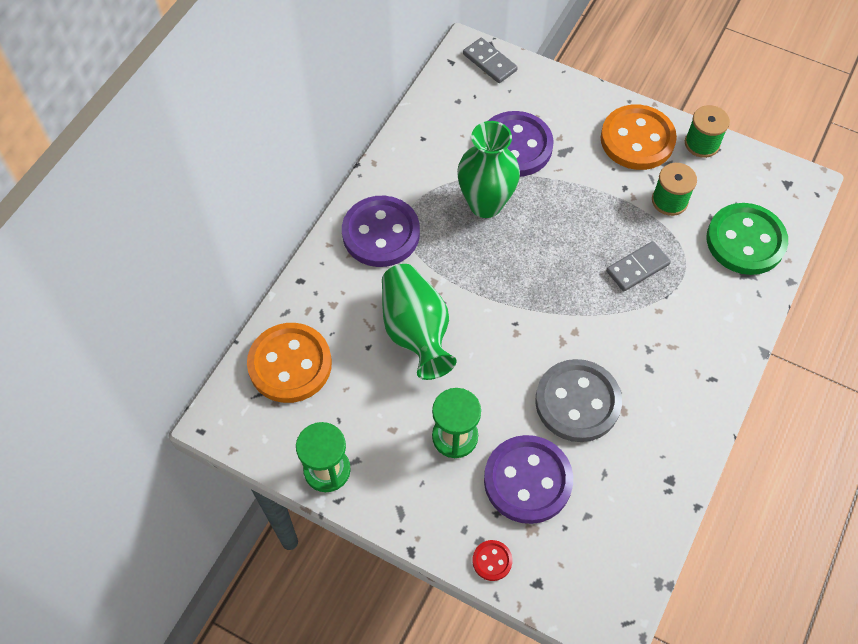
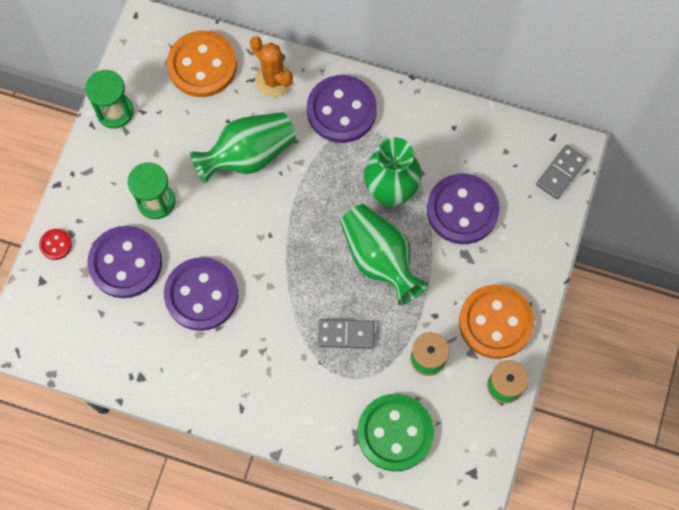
camera: 80 degrees right, 10 degrees up
(328, 293) = (273, 80): none -> orange cactus
(558, 225) = (380, 259): none -> green vase
(577, 402) = (201, 295): grey button -> purple button
(637, 268) = (346, 334): grey domino -> grey domino turned 45 degrees counterclockwise

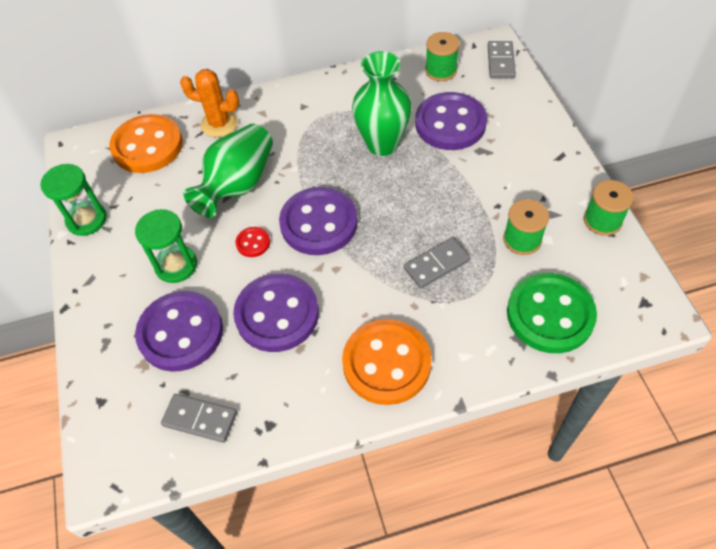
camera: 30 degrees left, 15 degrees down
(56, 245) = (95, 359): red button -> red button (253, 243)
(98, 341) = (200, 419): none -> grey domino
(341, 110) = (294, 113): purple button -> purple button (319, 223)
(380, 259) = (415, 193): green vase -> none
(495, 322) = (550, 181): orange button -> orange button (386, 363)
(500, 147) = (441, 70): none -> green spool

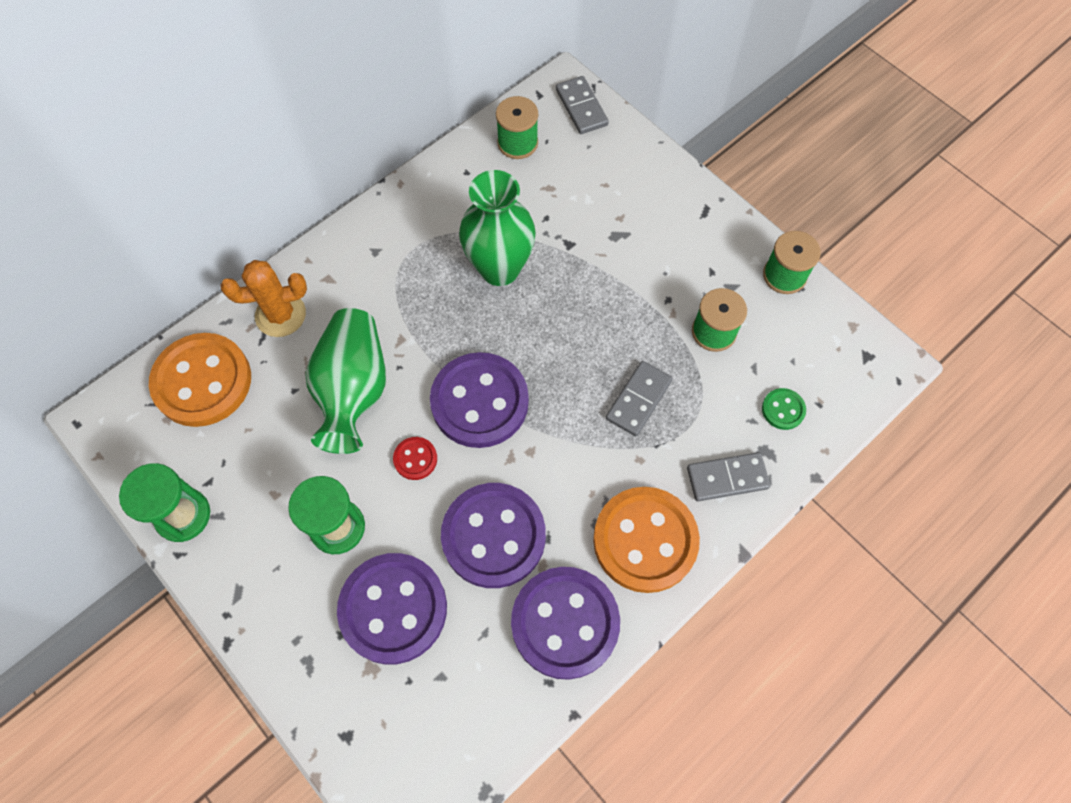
camera: 30 degrees left, 10 degrees up
(200, 419) = (476, 701): grey domino -> grey domino (727, 478)
(450, 124) = (564, 212): purple button -> purple button (565, 623)
(550, 314) = (783, 409): green button -> green button, size x0.44

